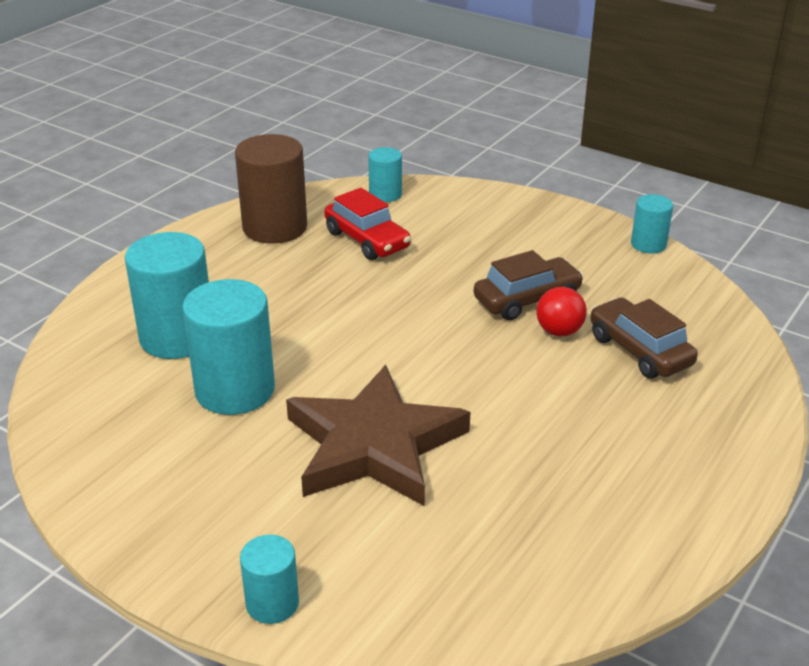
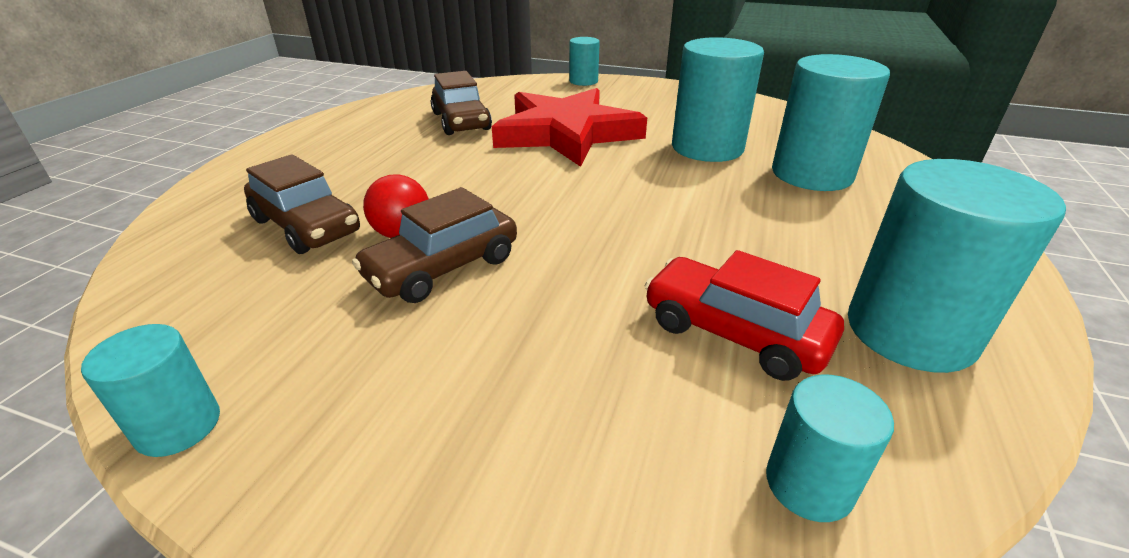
camera: 165 degrees right, 0 degrees up
(275, 227) = (910, 332): brown cylinder -> turquoise cylinder
(373, 445) = (567, 133): brown star -> red star
(502, 499) = (461, 121): none -> brown car

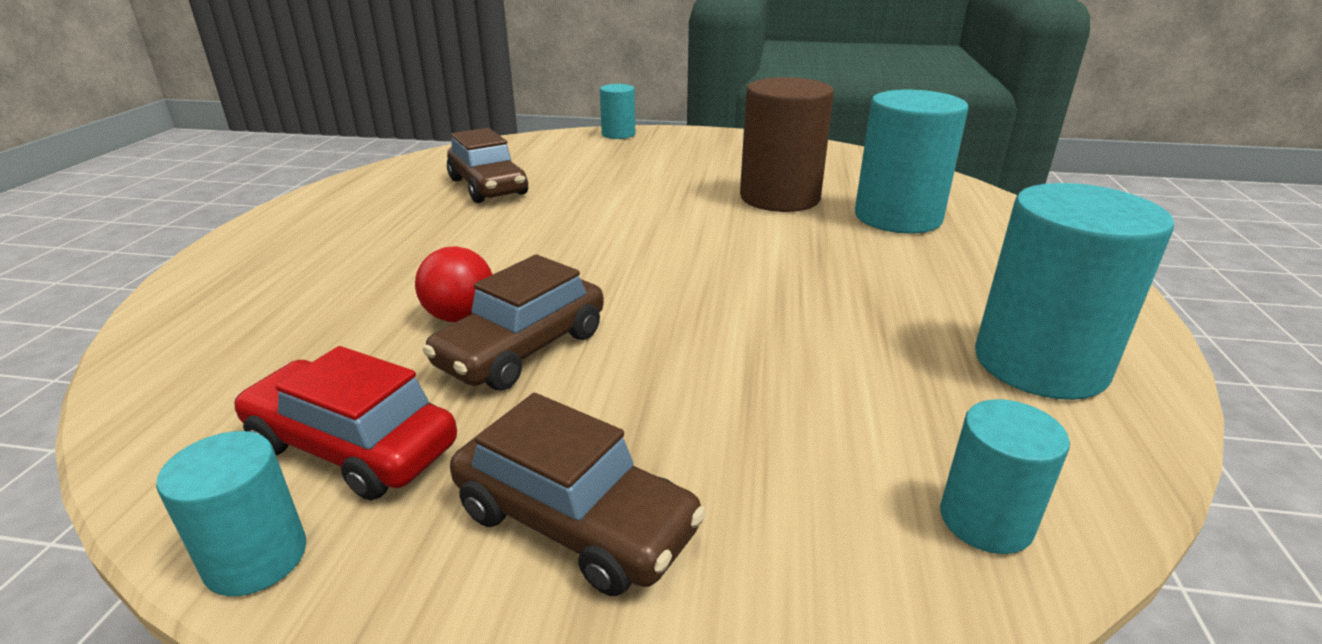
camera: 10 degrees left, 5 degrees down
(306, 226) = (337, 318): brown car -> brown car (575, 521)
(567, 133) = (618, 192): red star -> none
(707, 148) = (779, 198): turquoise cylinder -> brown cylinder
(734, 333) = (867, 384): red car -> red car (352, 447)

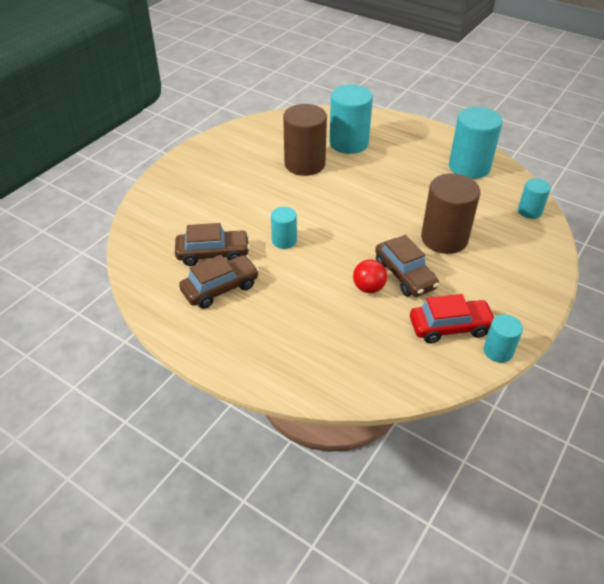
camera: 65 degrees left, 15 degrees up
(352, 447) = (450, 327): red car -> red car turned 150 degrees counterclockwise
(575, 521) = (505, 283): brown car -> brown car (220, 288)
(618, 134) = (160, 184): turquoise cylinder -> turquoise cylinder (284, 240)
(694, 378) = (444, 238): none -> brown cylinder

